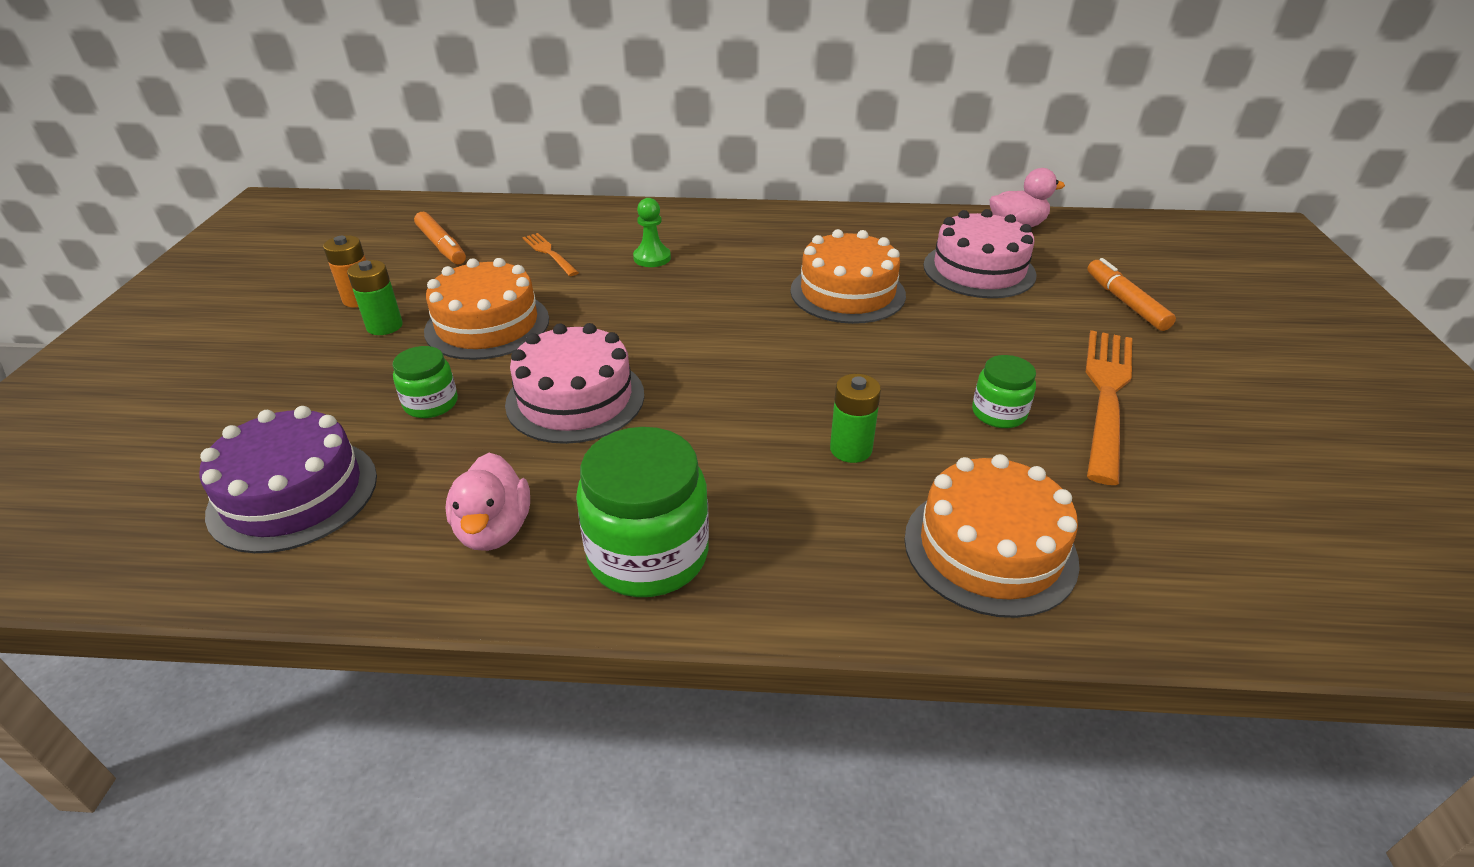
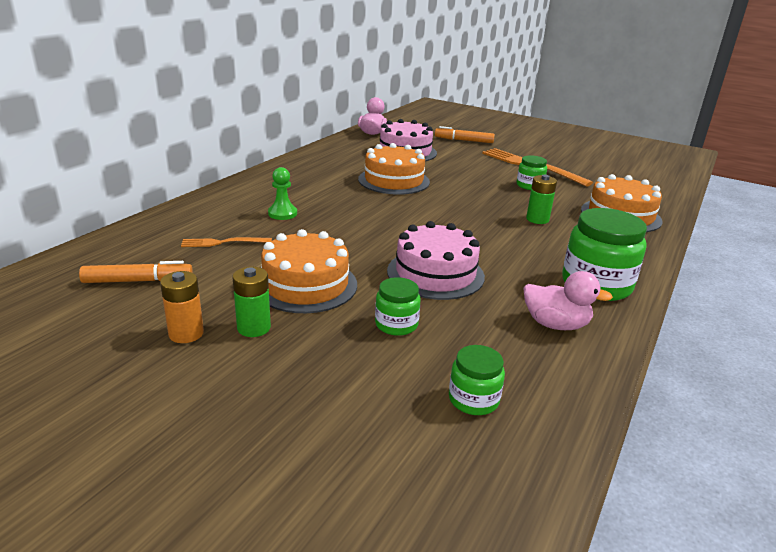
camera: 65 degrees left, 10 degrees down
(294, 494) = (473, 399): purple cake -> green jar

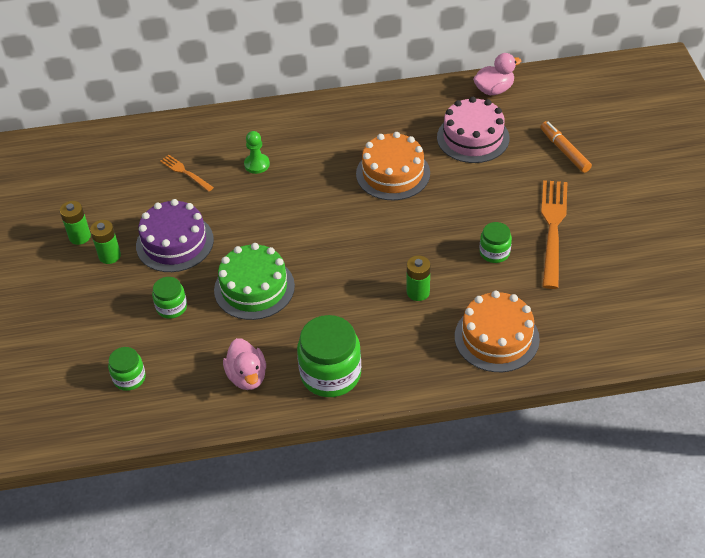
camera: 55 degrees right, 20 degrees up
(137, 281) = (106, 178): orange marker -> none
(186, 333) = (80, 236): orange battery -> green battery
(306, 285) = (175, 242): orange cake -> purple cake
(435, 273) = (254, 288): pink cake -> green cake

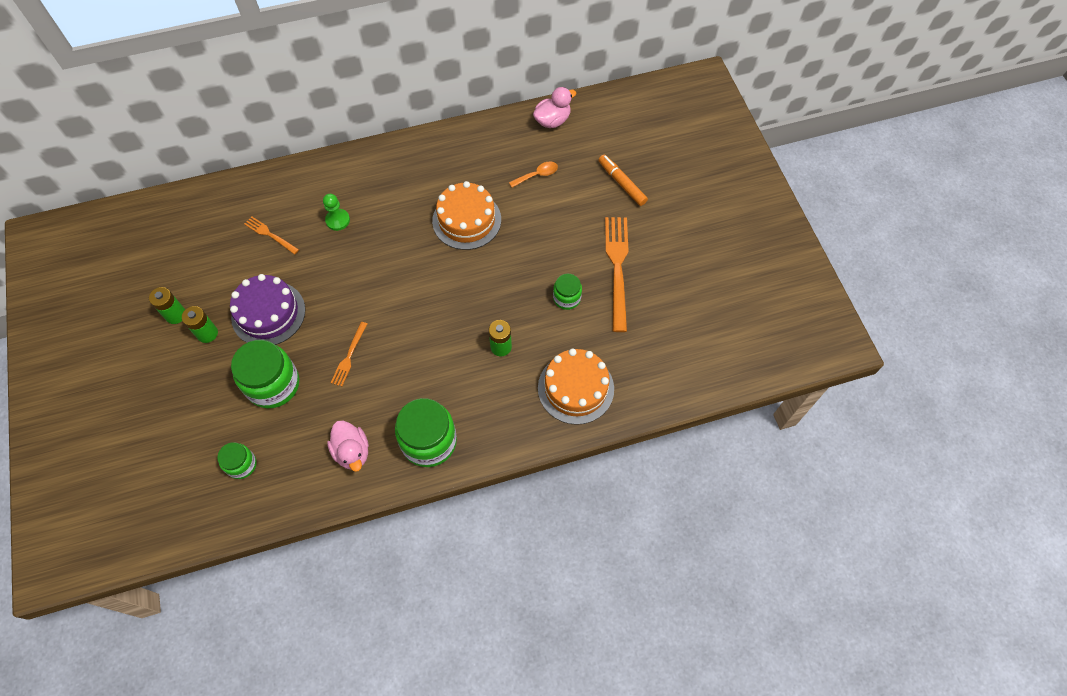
camera: 10 degrees left, 15 degrees up
(171, 307) = (273, 384): green jar -> green jar, size x1.84
(254, 288) = (349, 356): green cake -> orange fork
(473, 137) = (537, 175): pink cake -> orange spoon

